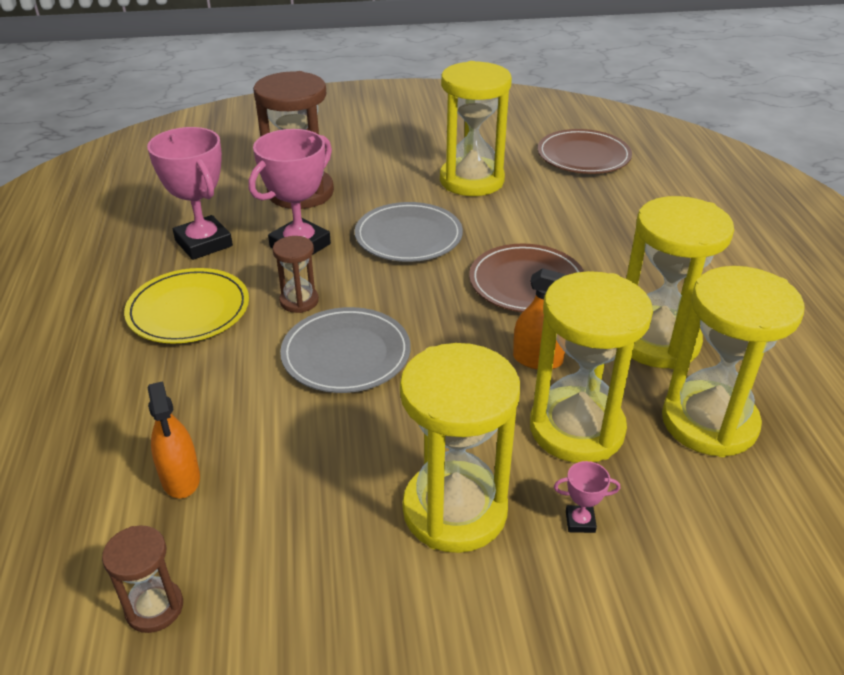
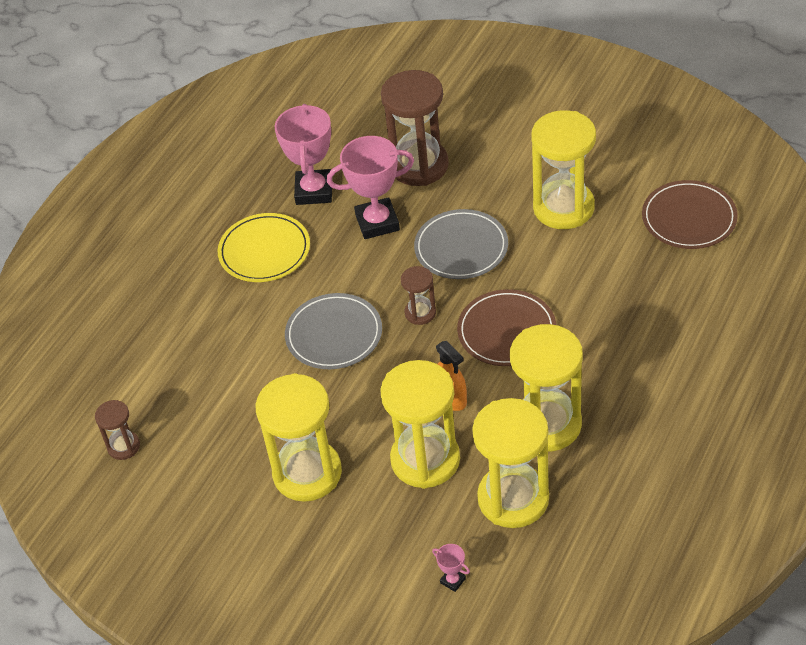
camera: 40 degrees right, 10 degrees up
(180, 478) = (181, 377): orange spray bottle -> none
(299, 301) = (338, 275): brown hourglass -> brown hourglass (420, 313)
(580, 521) = (368, 516): pink trophy -> pink trophy (453, 580)

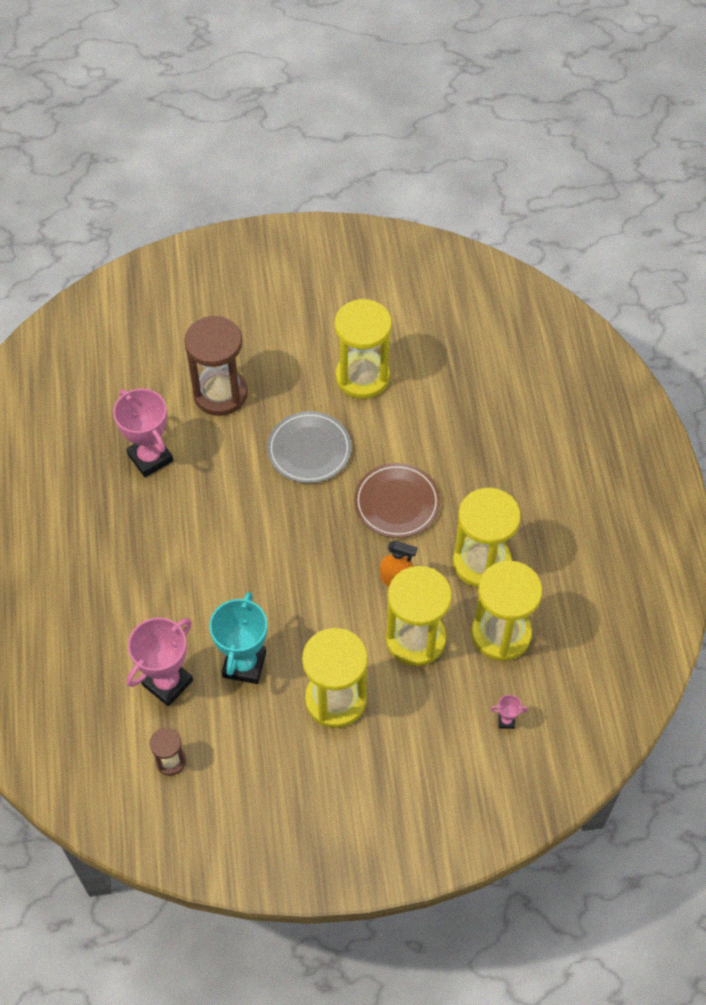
camera: 40 degrees left, 10 degrees up
(252, 400) = (244, 664): none -> turquoise trophy
(264, 251) = (151, 531): yellow plate -> none
(334, 334) = (266, 574): grey plate -> none
(377, 222) = (225, 460): pink trophy -> pink trophy (167, 683)
(420, 313) = (320, 521): brown hourglass -> none
(689, 218) = (461, 341): brown plate -> none

